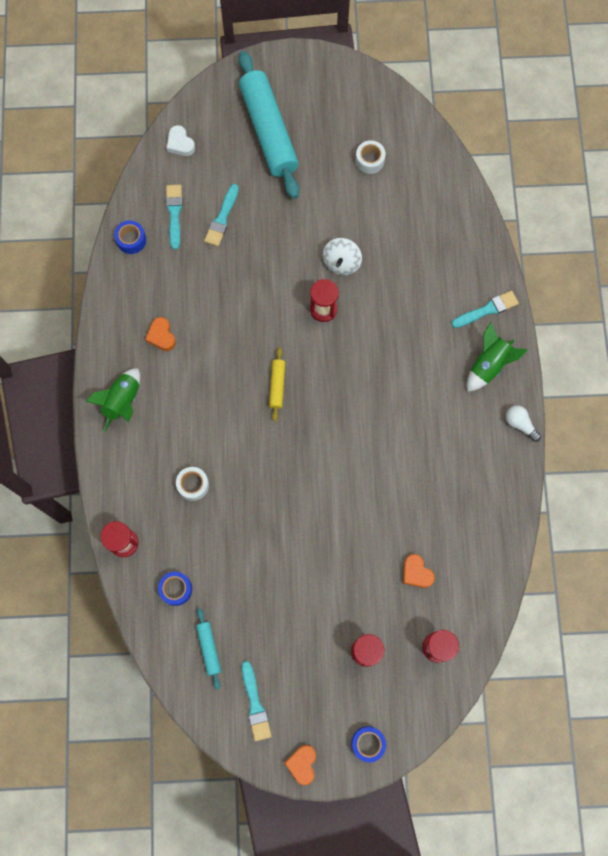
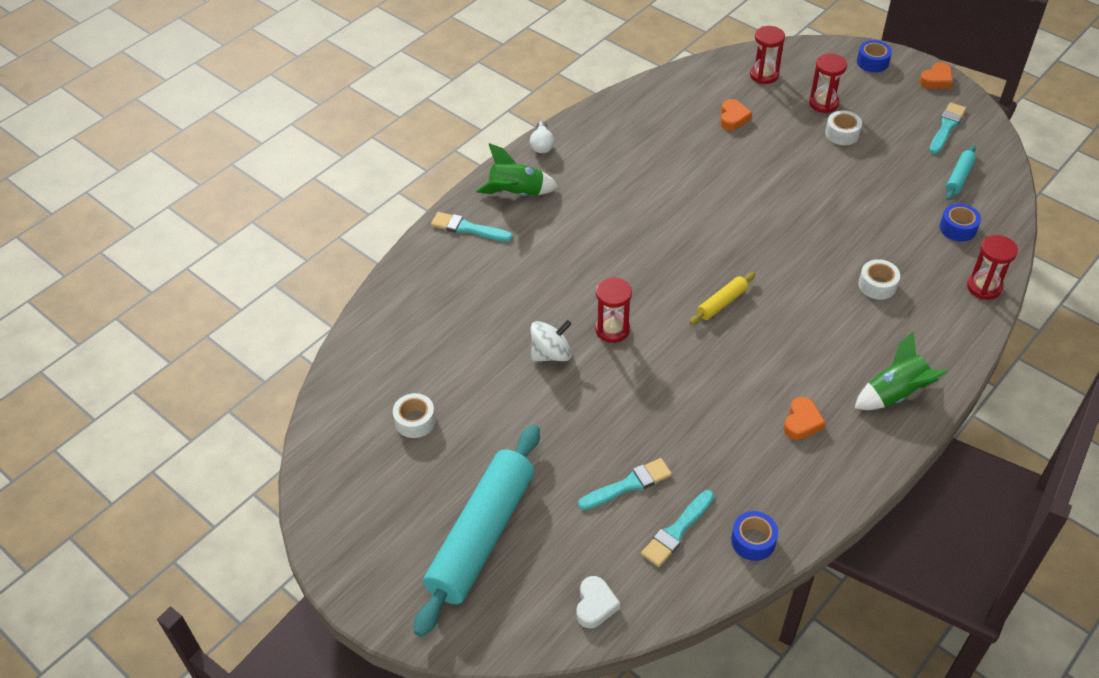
camera: 135 degrees left, 25 degrees down
(325, 625) = (842, 134): none -> white tape

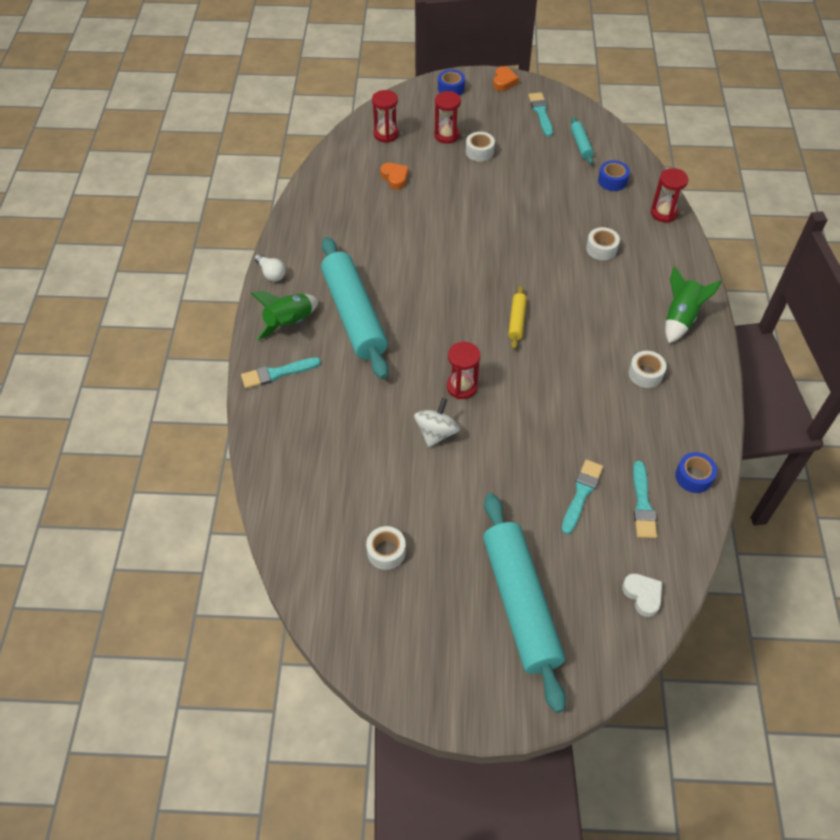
camera: 40 degrees left, 5 degrees up
(577, 216) = (354, 315): none -> turquoise rolling pin
(802, 422) = (645, 374): orange heart -> white tape

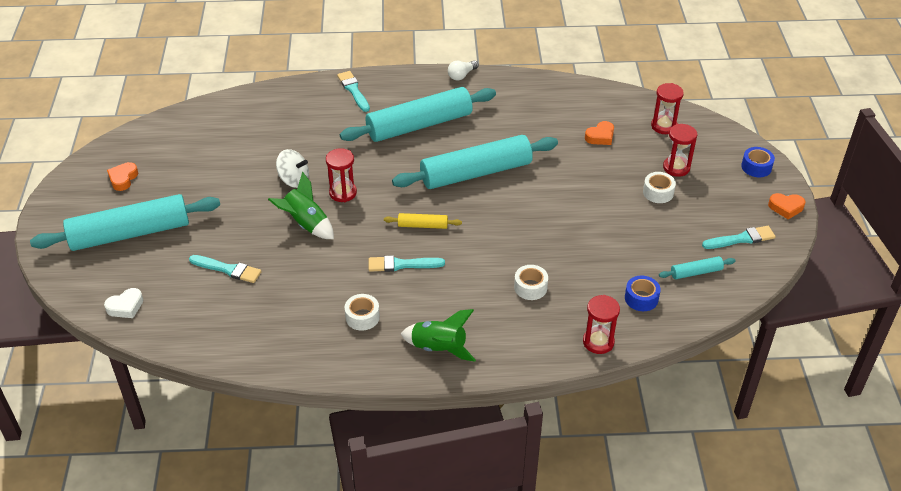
camera: 85 degrees right, 10 degrees down
(289, 323) = (406, 91): green rocket -> green rocket (306, 224)
(386, 552) = (184, 160): white tape -> none
(416, 623) = (123, 179): none -> orange heart
(440, 274) = (476, 173): none -> turquoise rolling pin
(642, 504) = (214, 309): turquoise brush -> turquoise brush (402, 264)
(693, 477) = (241, 347): blue tape -> none

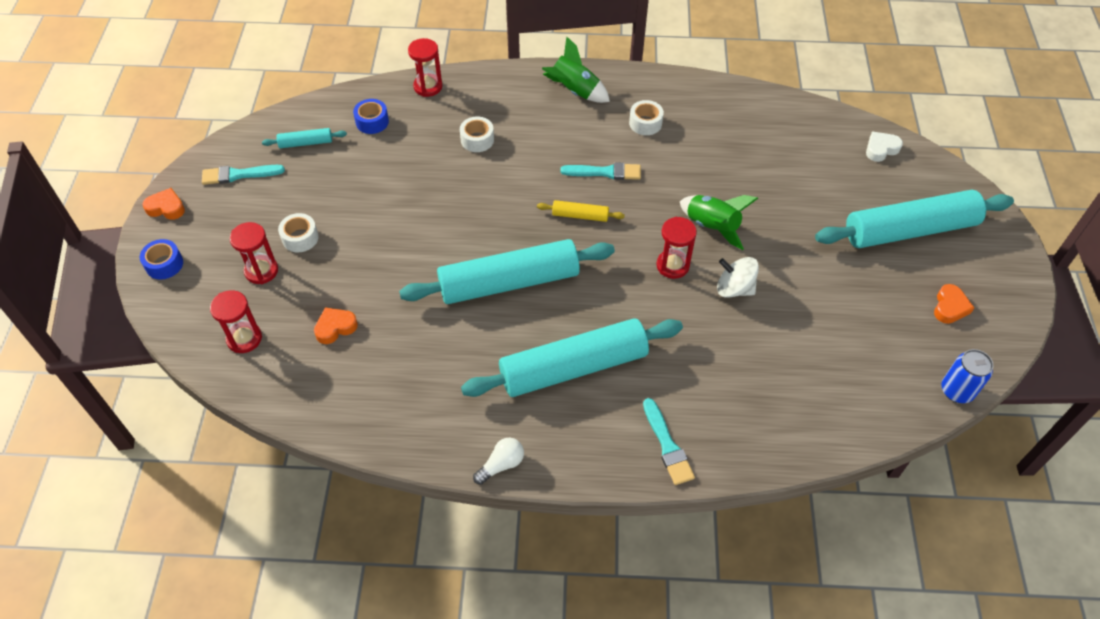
camera: 175 degrees left, 10 degrees up
(143, 129) = (957, 391): none -> blue can
(228, 269) = (788, 180): turquoise brush -> none

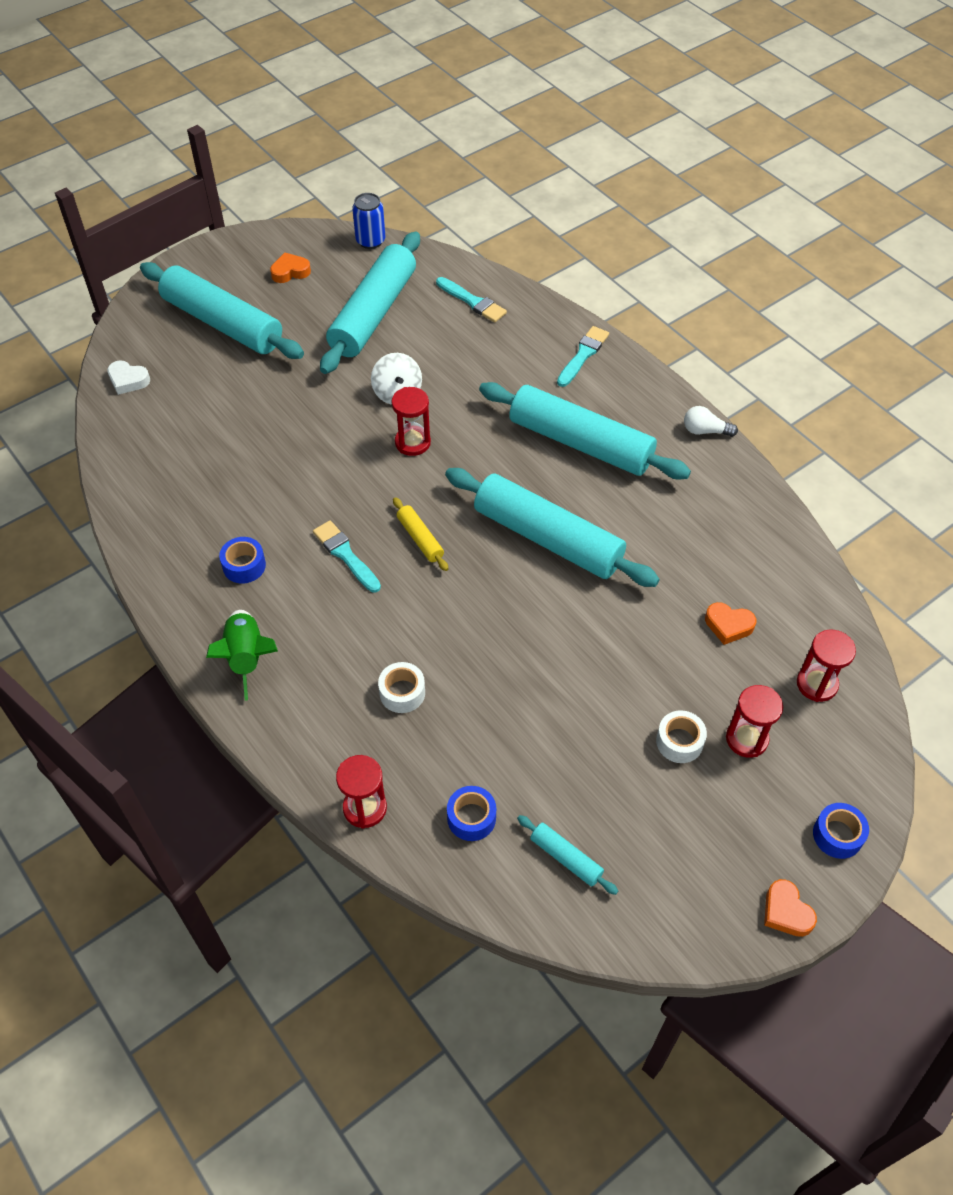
camera: 130 degrees left, 0 degrees up
(238, 175) = (674, 883): turquoise brush -> turquoise brush (472, 302)
(645, 123) = (244, 566): white tape -> blue tape
(712, 227) = (341, 441): green rocket -> none
(846, 331) = (374, 313): none -> turquoise rolling pin

